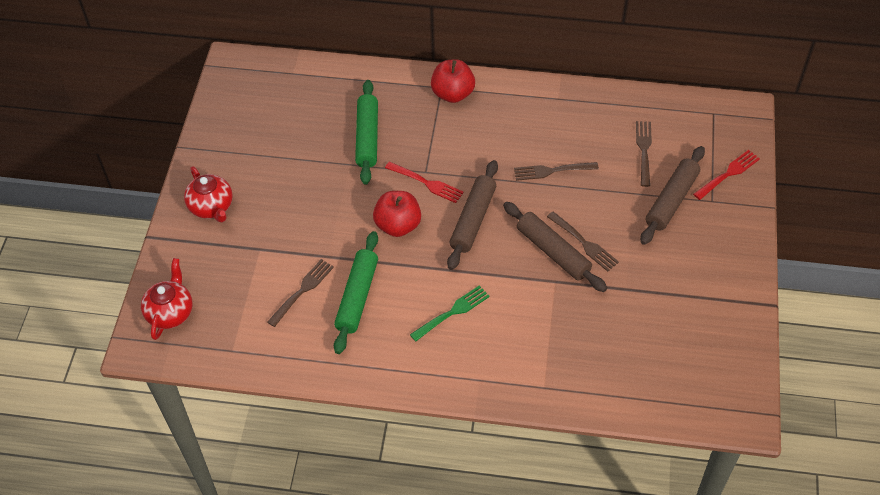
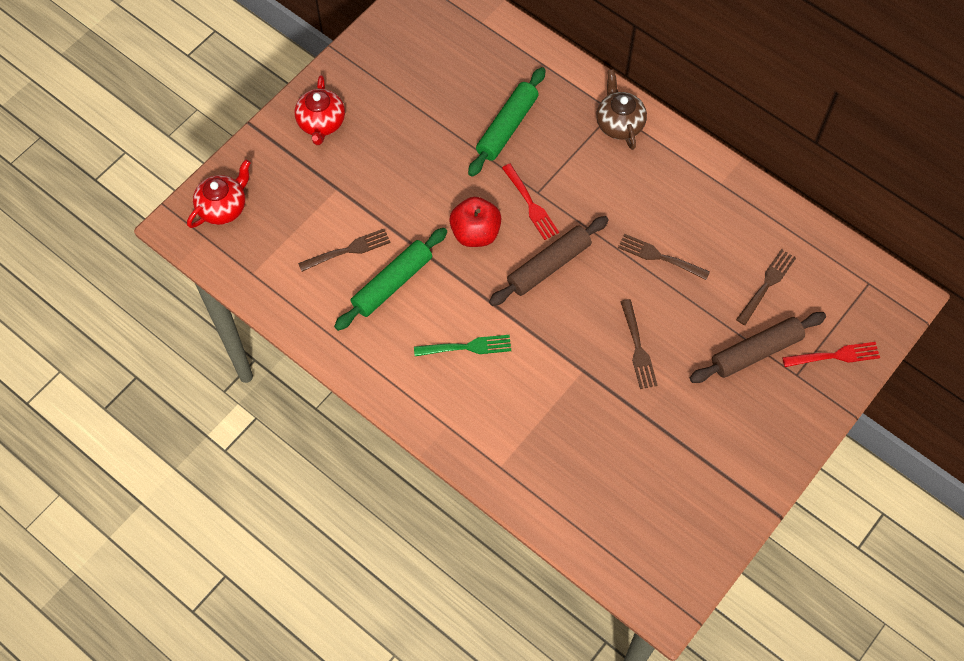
camera: 30 degrees right, 10 degrees up
(452, 94) = (619, 124): red apple -> brown teapot
(553, 252) = (602, 340): brown rolling pin -> none

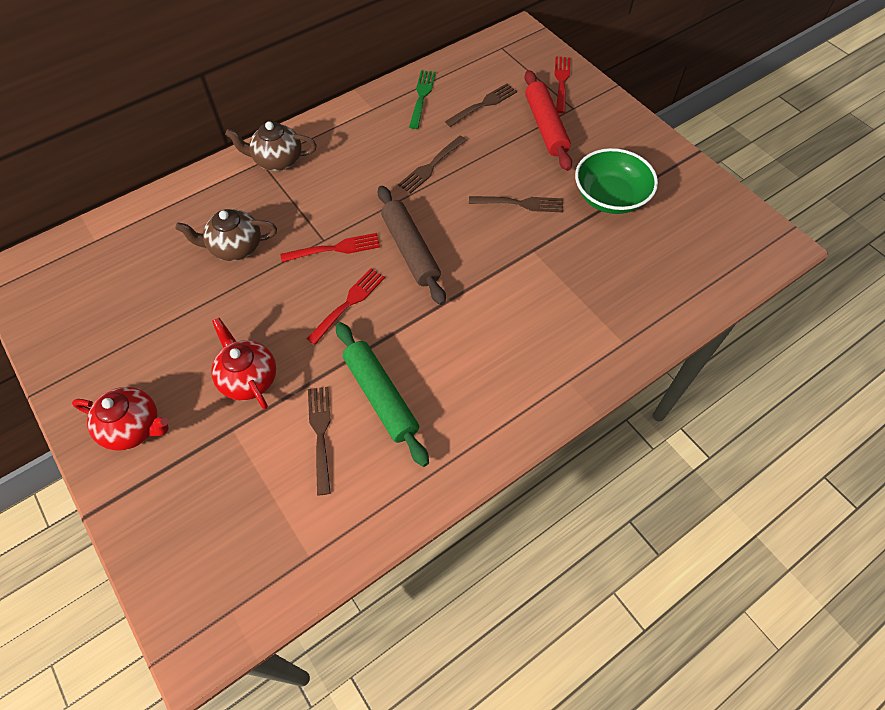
camera: 75 degrees left, 5 degrees down
(223, 207) = (197, 576): red teapot -> red teapot (248, 378)
(467, 347) = (481, 341): green fork -> green fork (422, 97)
(475, 233) = (349, 303): red apple -> red fork
(507, 127) = (235, 247): green rolling pin -> brown teapot
(676, 431) = (610, 197): none -> green bowl
(756, 352) = (545, 127): brown rolling pin -> red rolling pin
(767, 284) = (483, 104): brown fork -> brown fork turned 90 degrees clockwise

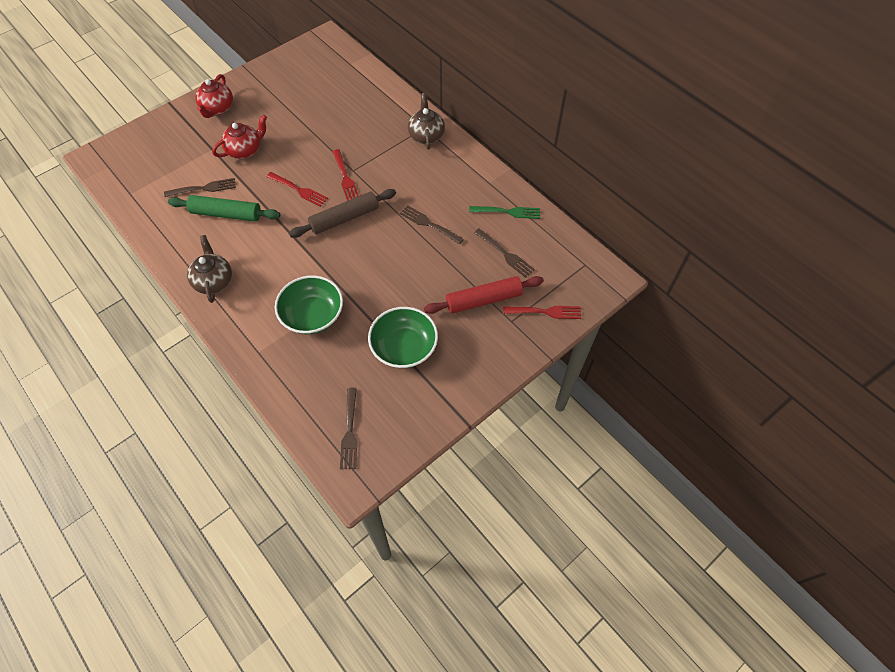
camera: 85 degrees right, 0 degrees up
(235, 247) = (345, 127): brown teapot -> brown teapot (214, 281)
(380, 397) = (226, 214): green rolling pin -> green rolling pin turned 45 degrees clockwise
(520, 204) = (393, 283): brown fork -> brown fork (349, 431)
(566, 284) = (312, 315): none -> green bowl

